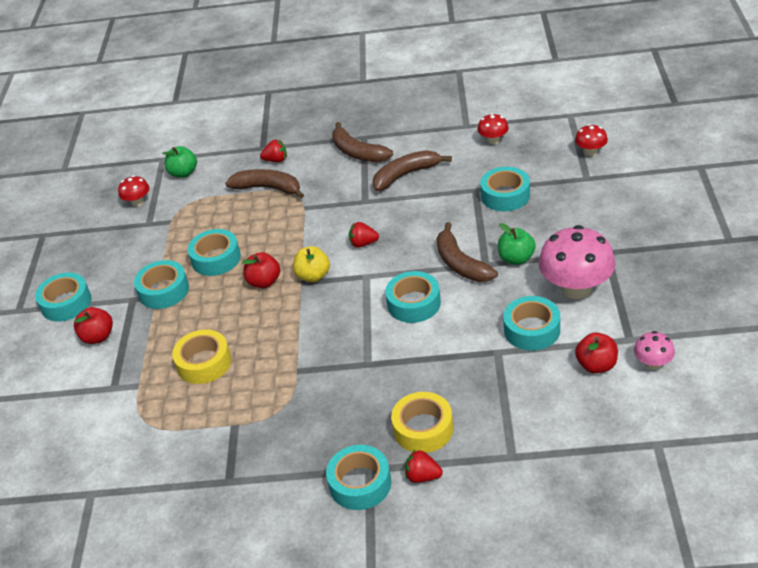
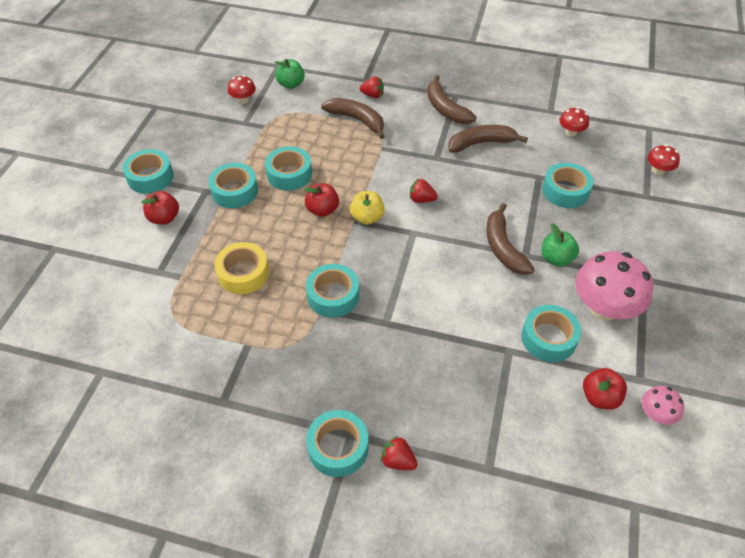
camera: 10 degrees right, 10 degrees up
(414, 303) = (447, 274): turquoise tape -> turquoise tape (333, 296)
(423, 429) = (414, 409): yellow tape -> none

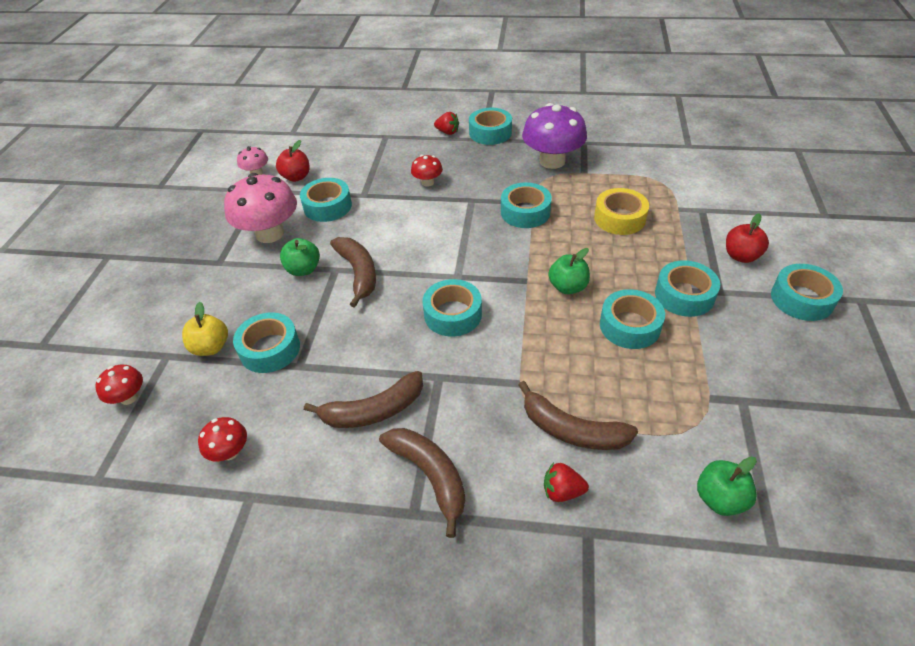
camera: 175 degrees right, 5 degrees down
(243, 100) = (778, 448): red mushroom -> red mushroom (427, 182)
(276, 371) = (552, 161): none -> purple mushroom
(322, 210) = (568, 287): red apple -> green apple
(367, 217) = (513, 285): yellow apple -> yellow apple (211, 347)
(421, 199) = (453, 314): red strawberry -> turquoise tape

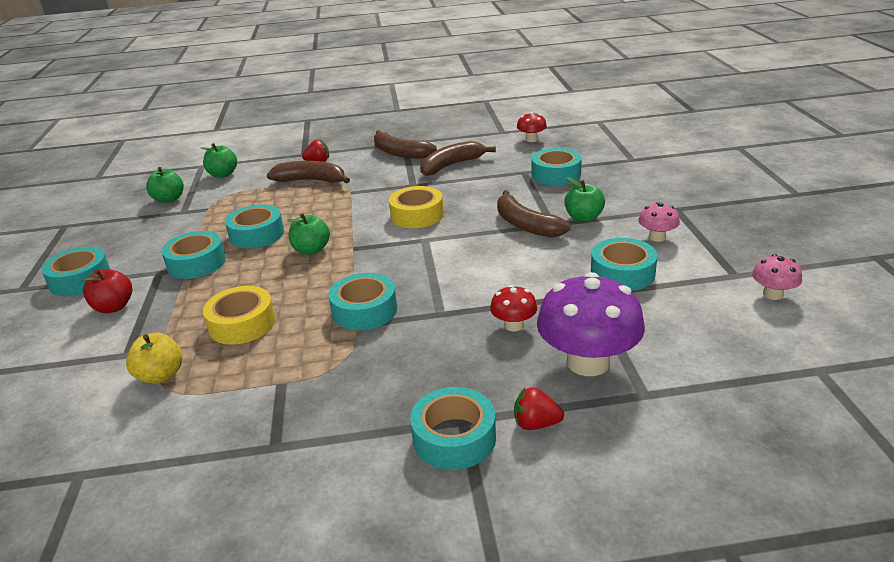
camera: 165 degrees right, 15 degrees down
(129, 397) = (628, 142): red mushroom -> none
(211, 347) = (604, 167): yellow apple -> yellow apple (161, 375)
(270, 233) = (657, 237): pink mushroom -> pink mushroom, size x0.49
(296, 177) = (709, 299): red apple -> none
(453, 314) = (417, 215): turquoise tape -> yellow tape
(552, 161) = (332, 395): purple mushroom -> purple mushroom (588, 362)
(780, 441) = (169, 199): none -> green apple

